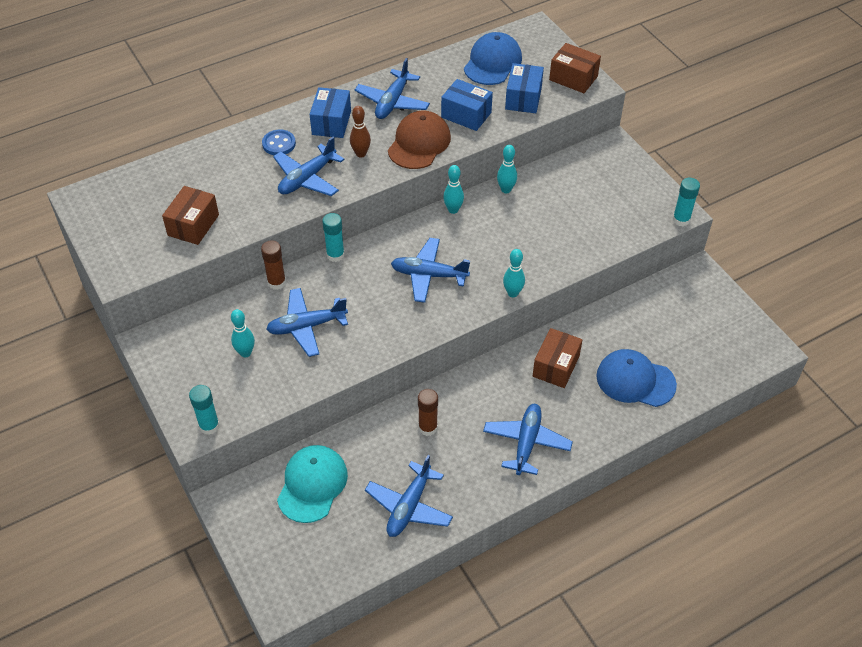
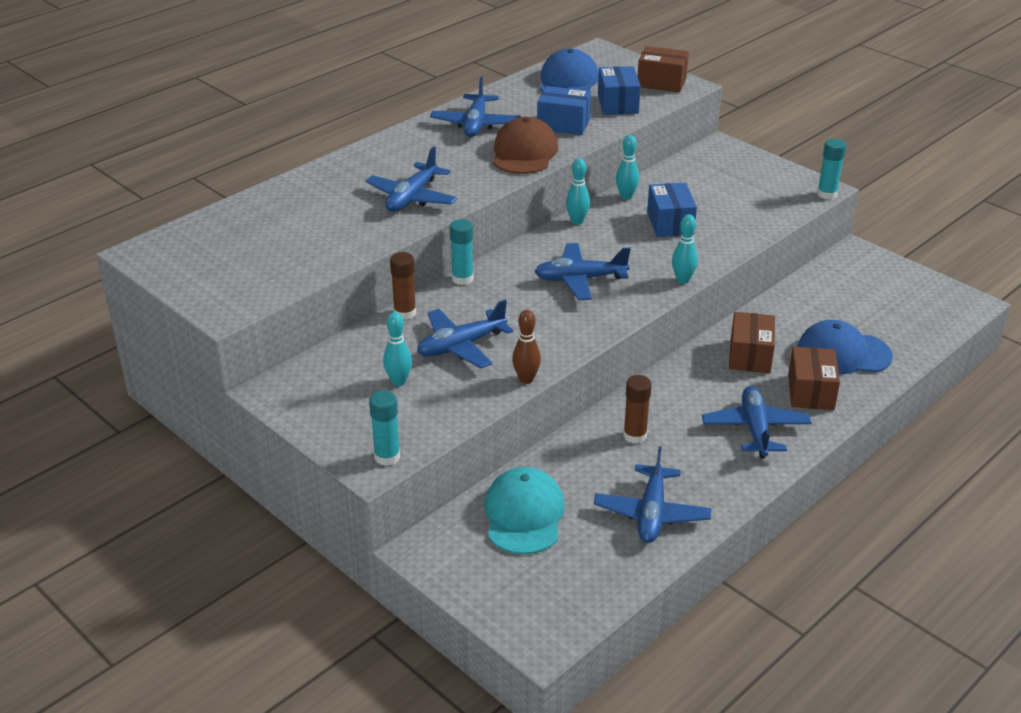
camera: 15 degrees left, 15 degrees down
(193, 225) = (296, 255): brown box -> brown box (810, 392)
(279, 144) = (363, 174): blue button -> none
(331, 123) = (415, 149): blue box -> blue box (670, 223)
(361, 154) = (463, 169): brown bowling pin -> brown bowling pin (526, 379)

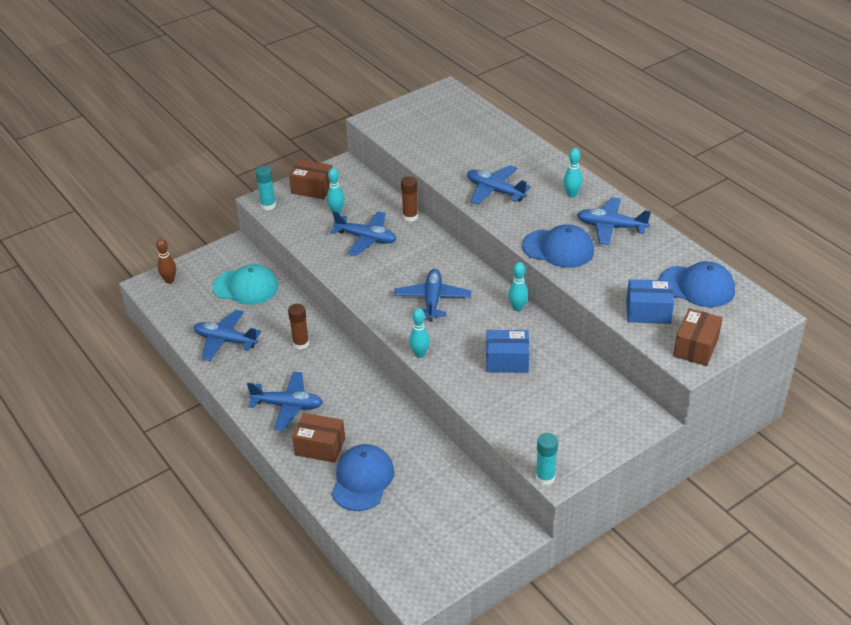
camera: 100 degrees right, 5 degrees up
(461, 346) = (366, 238): blue plane -> blue plane turned 135 degrees clockwise
(462, 279) = (446, 244): turquoise glue stick -> none
(524, 153) = (558, 248): brown cap -> blue cap
(526, 379) = (321, 263): brown bowling pin -> brown bowling pin (169, 280)
(563, 124) = (608, 275): blue box -> none
(626, 197) = (554, 341): turquoise bowling pin -> turquoise bowling pin (571, 194)
(750, 356) = (373, 421): brown box -> brown box (312, 188)

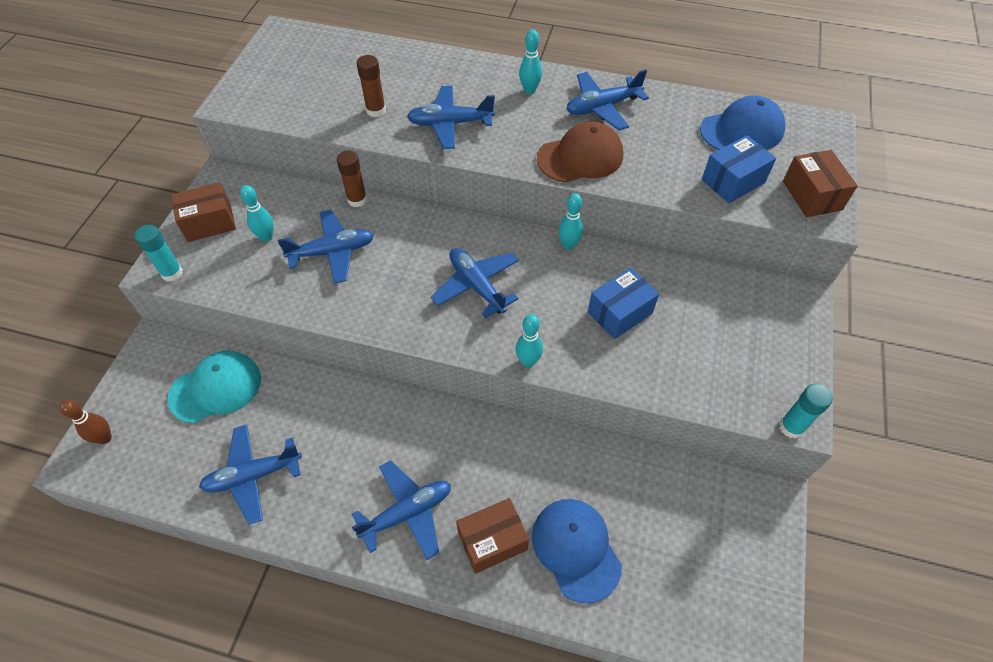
camera: 40 degrees left, 15 degrees up
(301, 344) = (349, 421): brown glue stick -> brown glue stick (376, 110)
(558, 248) = (580, 157): blue cap -> brown cap

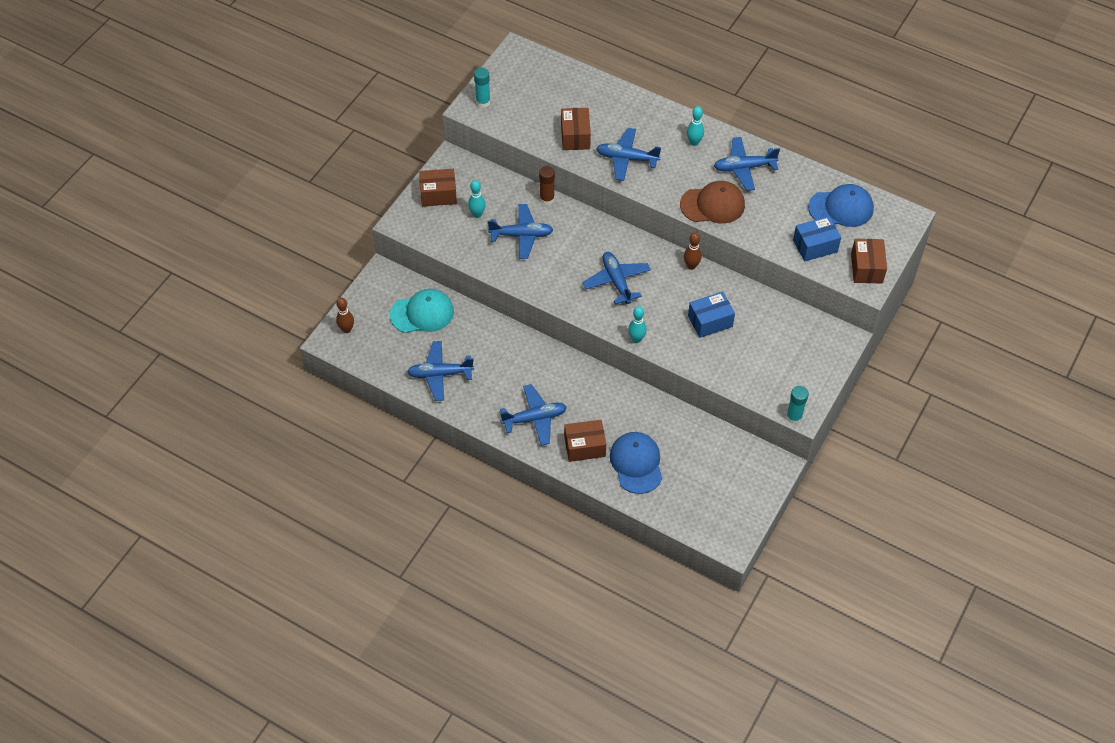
camera: 15 degrees right, 0 degrees up
(172, 273) = (409, 227): turquoise glue stick -> turquoise glue stick (483, 102)
(376, 110) = (575, 136): brown glue stick -> brown box
(568, 245) = (691, 266): turquoise bowling pin -> brown bowling pin

